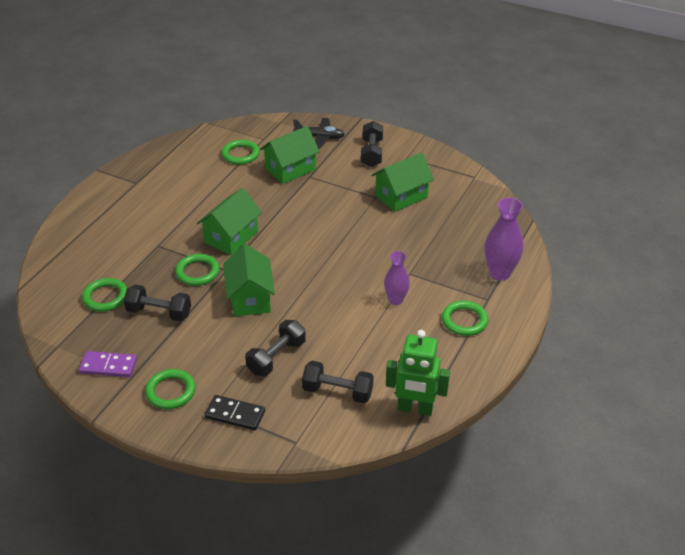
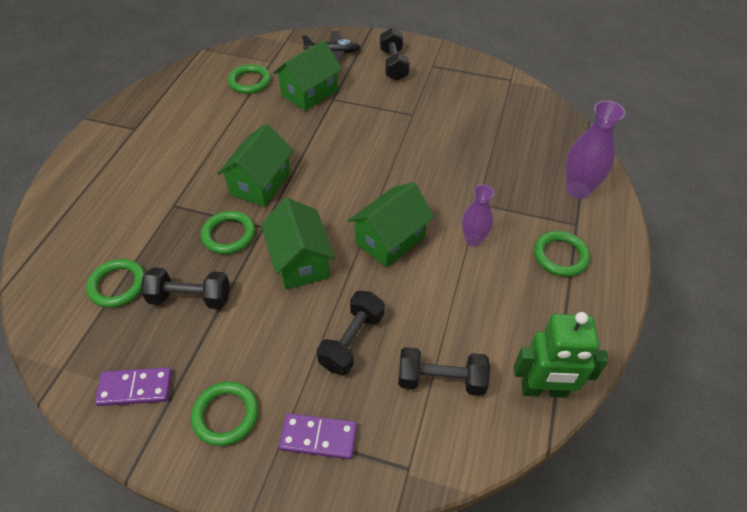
camera: 10 degrees left, 10 degrees up
(235, 414) = (318, 437): black domino -> purple domino
(401, 196) = (440, 111): green house -> green house (390, 239)

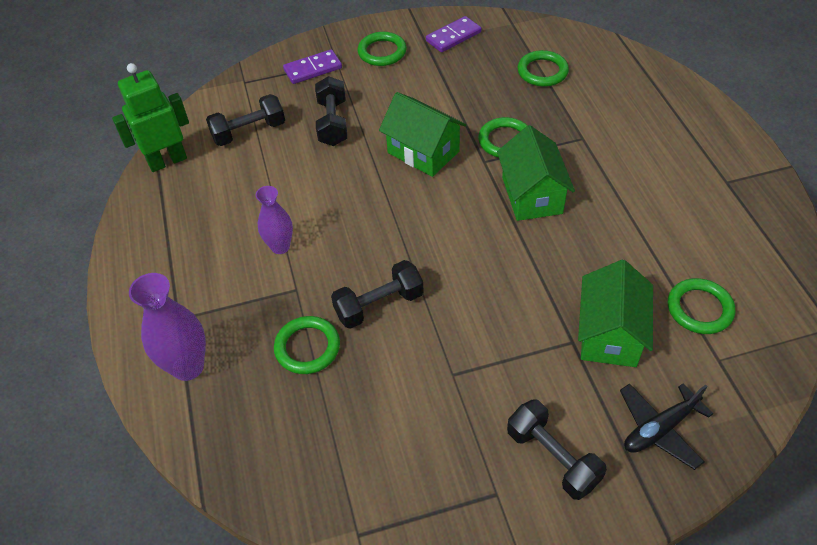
camera: 150 degrees right, 0 degrees up
(190, 298) = (480, 90): black dumbbell -> black dumbbell (379, 305)
(390, 239) = (360, 207): green house -> none
(560, 256) = (185, 274): green ring -> green ring (307, 347)

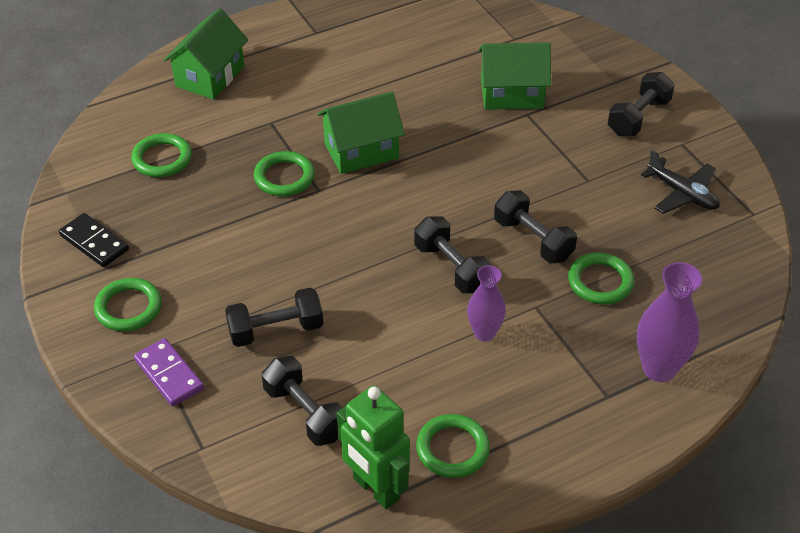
camera: 105 degrees left, 5 degrees down
(362, 237) = (451, 268): none -> black dumbbell
(423, 152) = (313, 240): green house -> green house (210, 76)
(453, 37) = (94, 242): purple domino -> black domino
(660, 429) = (589, 66): black plane -> black plane (682, 193)
(699, 309) = (468, 48): green ring -> green ring (452, 449)

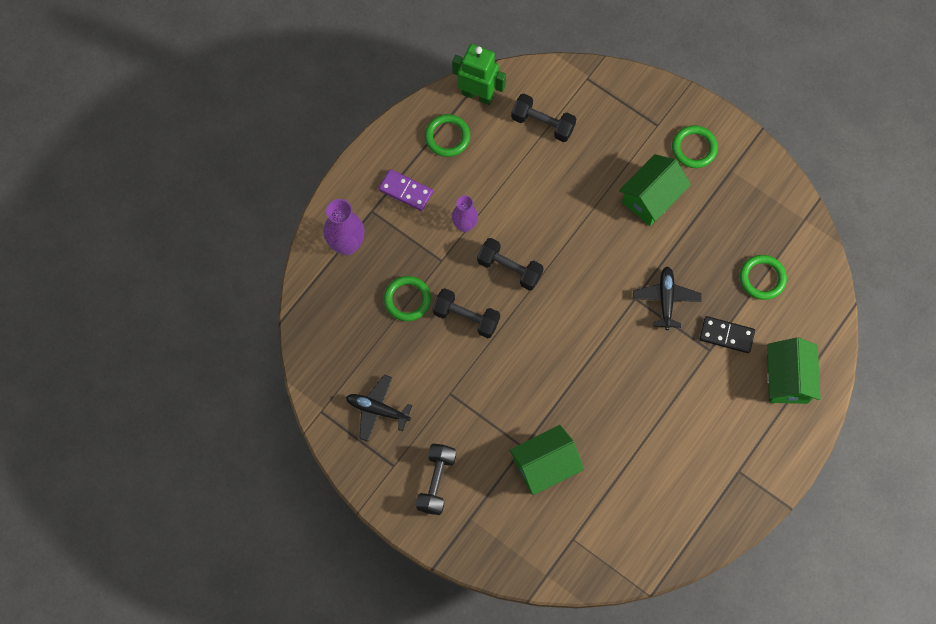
camera: 155 degrees right, 25 degrees up
(94, 242) = (752, 187): black domino -> black domino (726, 335)
(169, 374) = (637, 114): purple domino -> purple domino (406, 191)
(276, 330) = (594, 171): black dumbbell -> none
(284, 177) = (666, 299): green ring -> black plane
(361, 151) = (626, 350): green house -> green house (651, 198)

